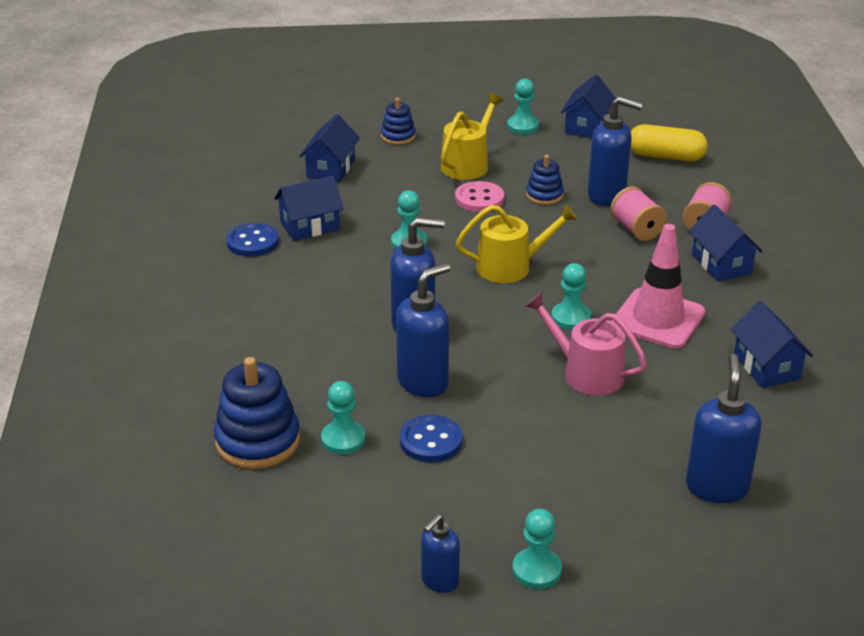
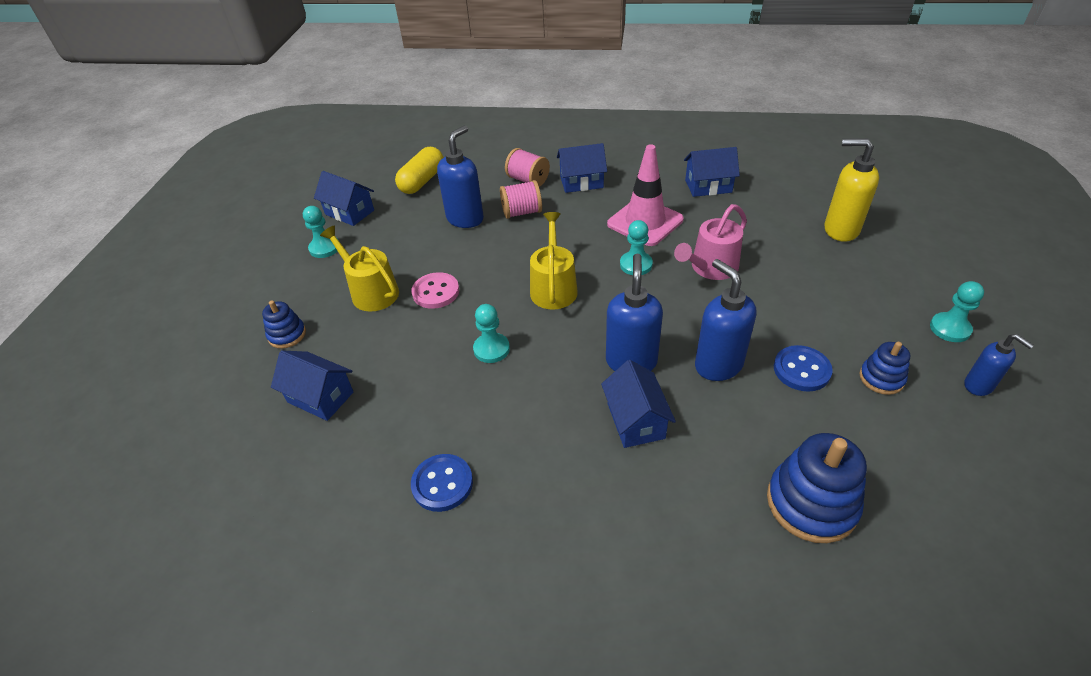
camera: 75 degrees left, 10 degrees up
(310, 226) = (430, 426): blue house -> blue house (635, 421)
(343, 439) = (803, 432): turquoise pawn -> none
(544, 195) = (448, 252): blue stacking toy -> blue stacking toy (881, 378)
(717, 487) = (840, 230): blue soap dispenser -> yellow soap dispenser

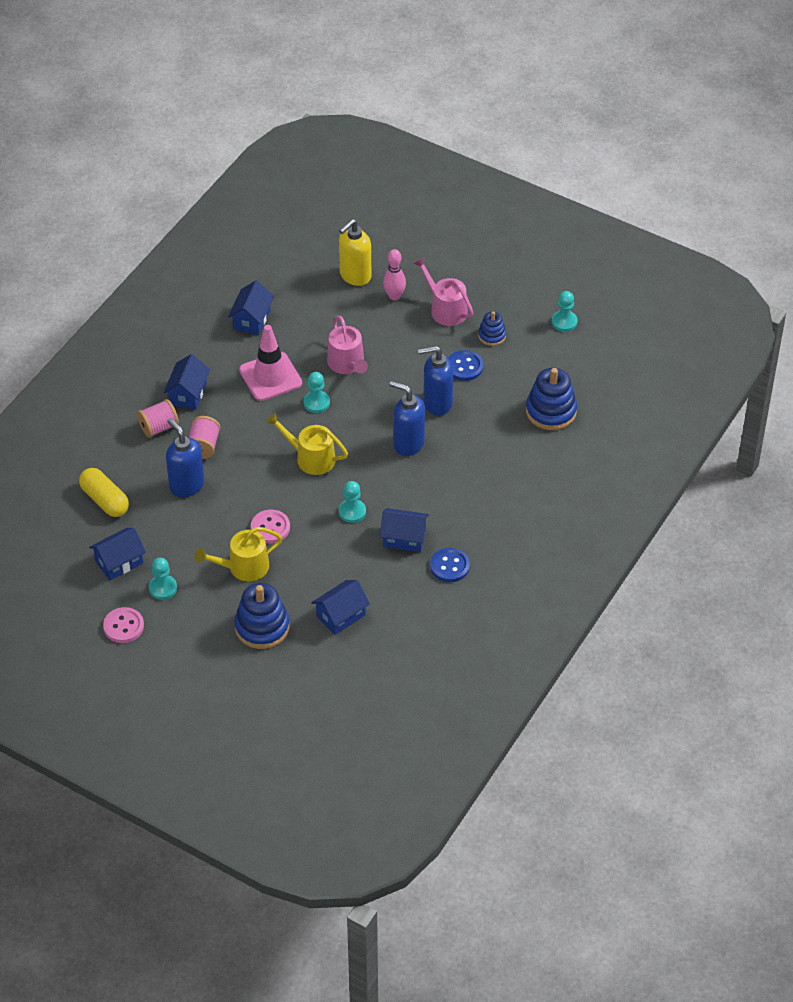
camera: 70 degrees left, 5 degrees up
(268, 240) = (123, 626): none -> pink button
(287, 335) = (262, 627): blue stacking toy -> blue stacking toy, size x1.78
(635, 421) = (456, 461): blue house -> blue house (404, 538)
(846, 268) = (394, 296): none -> pink bowling pin
(875, 317) = (445, 309): none -> pink watering can
(950, 328) = (475, 282): turquoise pawn -> turquoise pawn (564, 322)
(979, 386) = (521, 298): blue soap dispenser -> none

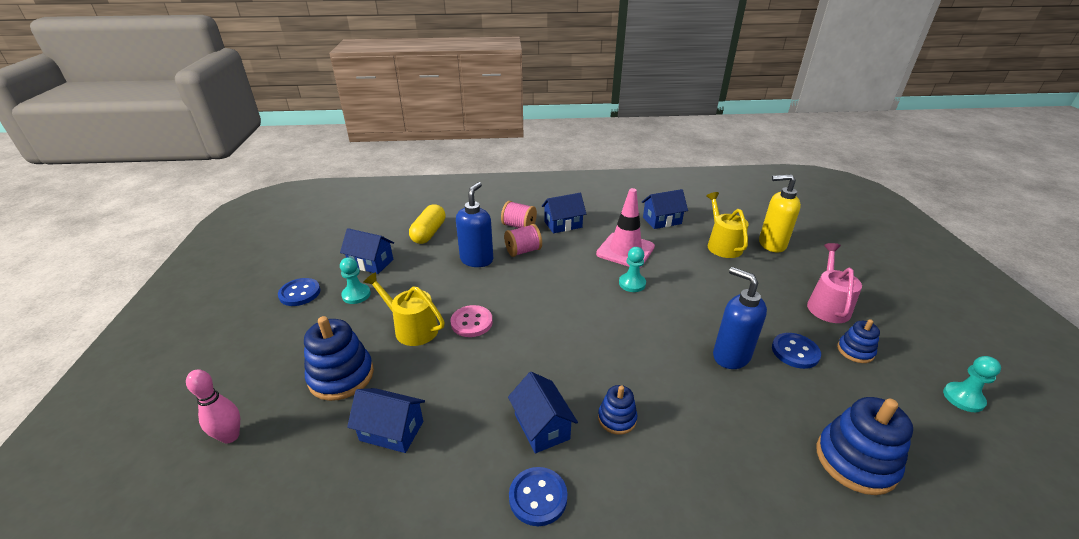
camera: 55 degrees right, 15 degrees down
(123, 626) = (300, 293): pink button -> blue button
(311, 458) = (572, 308): yellow watering can -> yellow watering can (722, 245)
(347, 364) = (691, 280): pink watering can -> none
(352, 512) = (539, 366): turquoise pawn -> none
(394, 296) = (789, 271): pink bowling pin -> pink bowling pin (230, 436)
(408, 443) = (661, 361): blue soap dispenser -> none
(431, 498) = (617, 418): none -> blue stacking toy

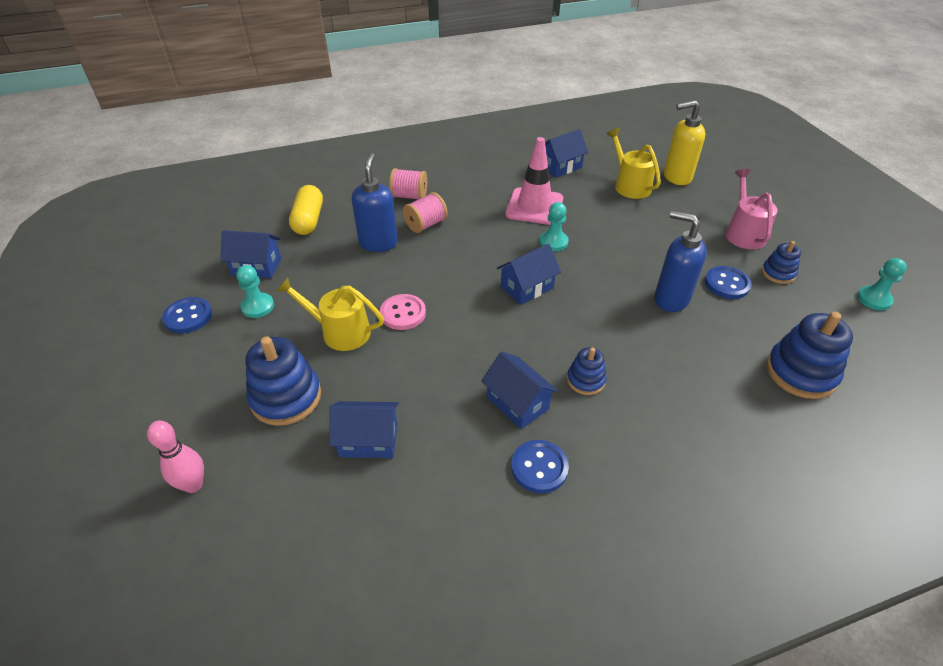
camera: 15 degrees left, 10 degrees up
(563, 224) = (457, 187): blue house -> blue house (527, 287)

